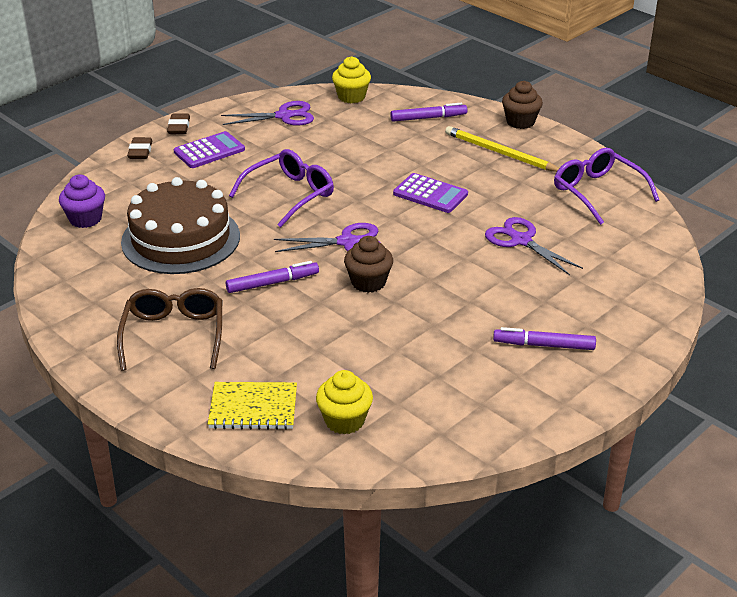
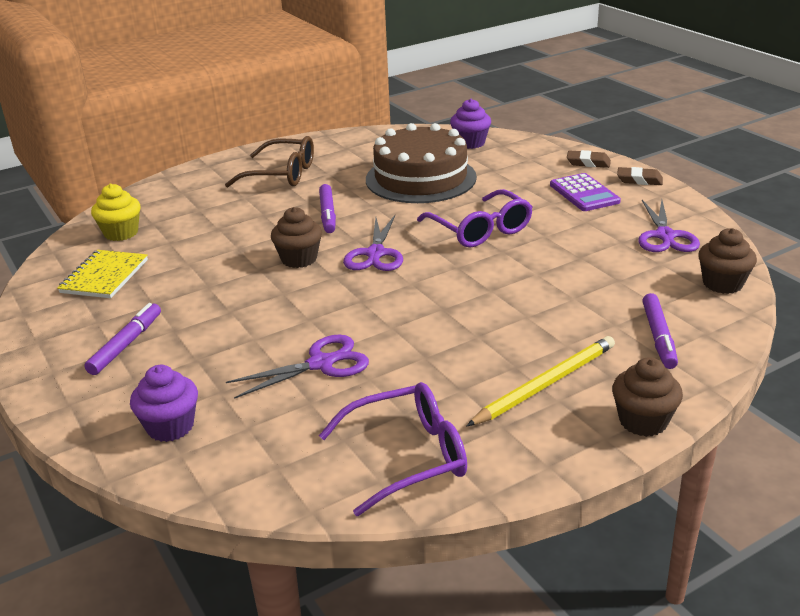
camera: 105 degrees right, 5 degrees down
(253, 408) = (169, 200): yellow notebook -> yellow notebook (104, 276)
(351, 97) = (722, 284): yellow cupcake -> brown cupcake
(430, 194) = (452, 313): purple calculator -> none
(627, 290) = (170, 427): none -> purple cupcake

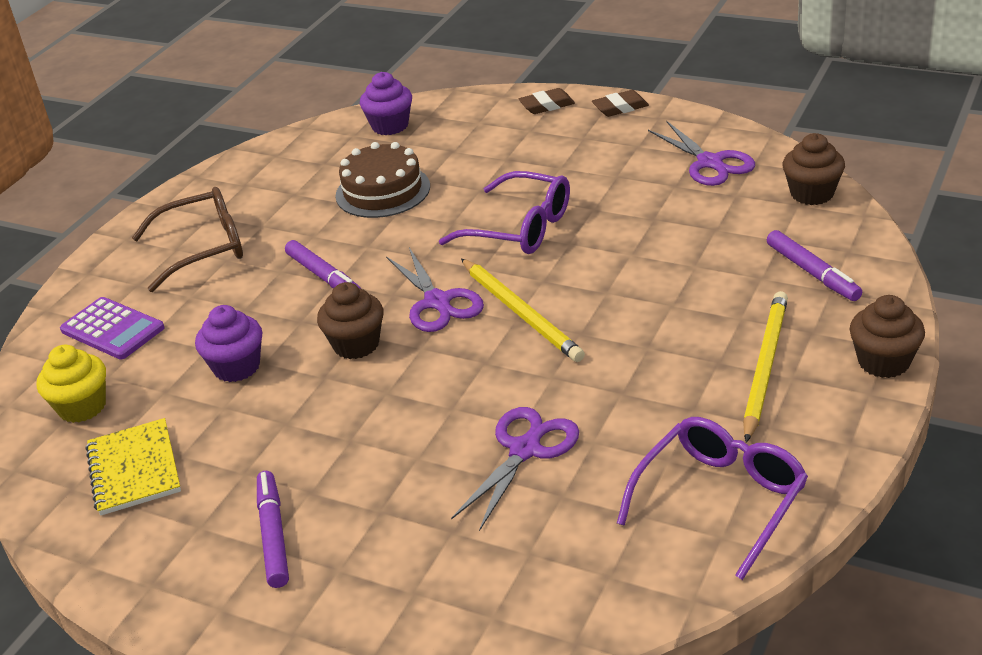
camera: 30 degrees left, 5 degrees up
(170, 427) = (445, 595): purple cupcake -> purple cupcake (237, 367)
(419, 280) = (520, 312): none -> yellow pencil
(420, 178) = (383, 191): brown cake -> brown cake, size x0.66
(584, 193) = (581, 144): purple calculator -> purple calculator (112, 329)

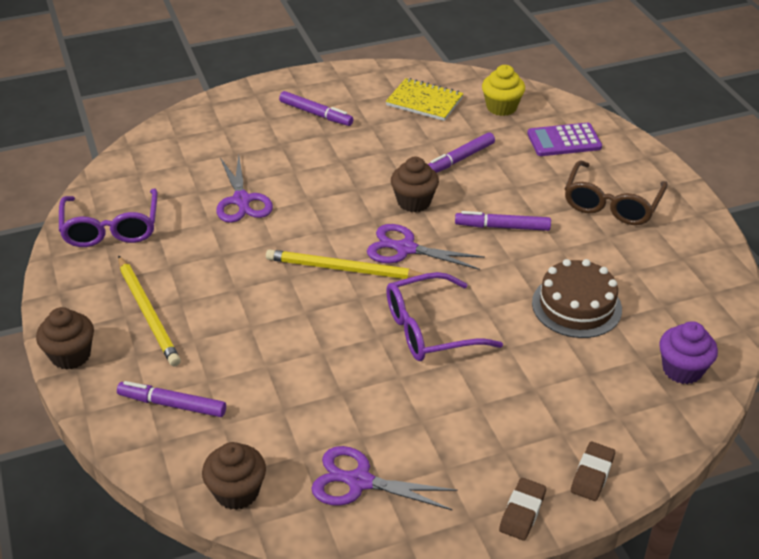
camera: 130 degrees right, 5 degrees up
(237, 367) = (459, 159): purple cupcake -> purple marker

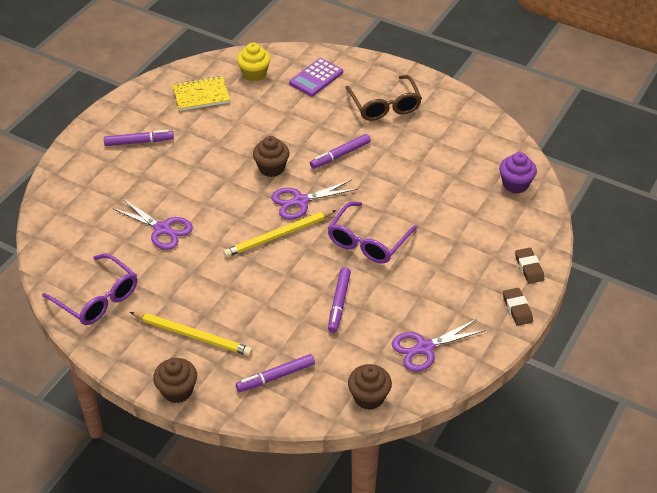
camera: 40 degrees left, 5 degrees up
(459, 159) = (267, 124): purple marker -> purple marker (339, 303)
(576, 306) = (429, 180): brown cake -> none

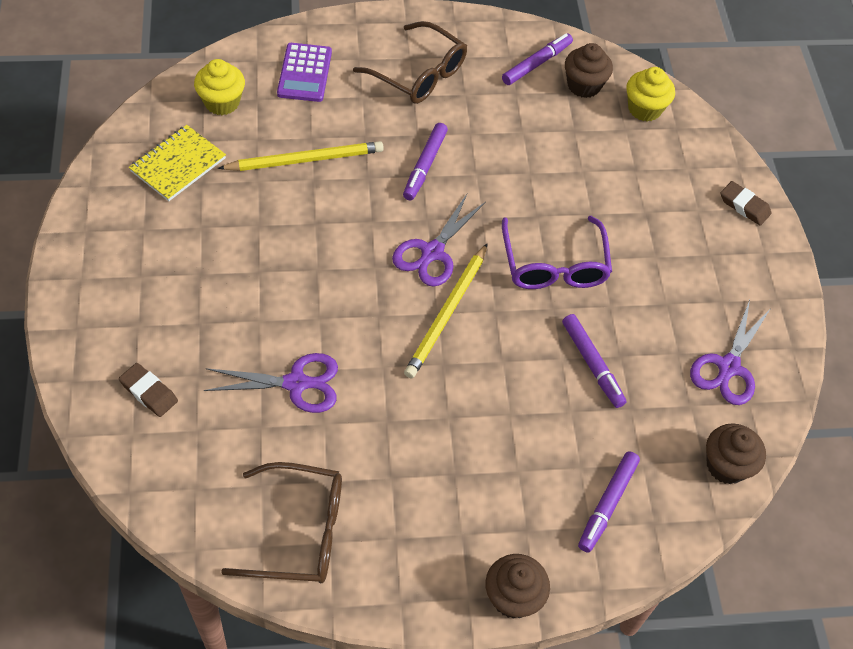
camera: 40 degrees left, 10 degrees up
(97, 298) = (299, 532): purple glasses -> brown glasses
(139, 142) = (153, 273): purple marker -> purple marker (537, 64)
(192, 335) = (464, 509): yellow pencil -> yellow pencil (304, 160)
(271, 168) = (358, 225): brown cupcake -> brown cupcake (583, 85)
(515, 184) = (644, 109): purple cupcake -> yellow cupcake
(517, 309) = (775, 263): brown eraser -> brown eraser (149, 392)

